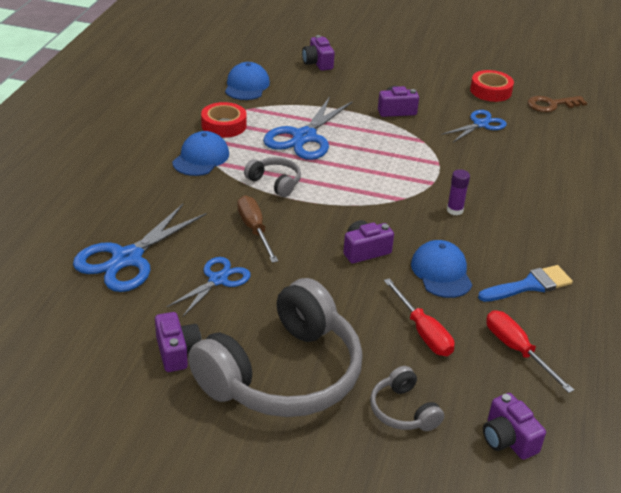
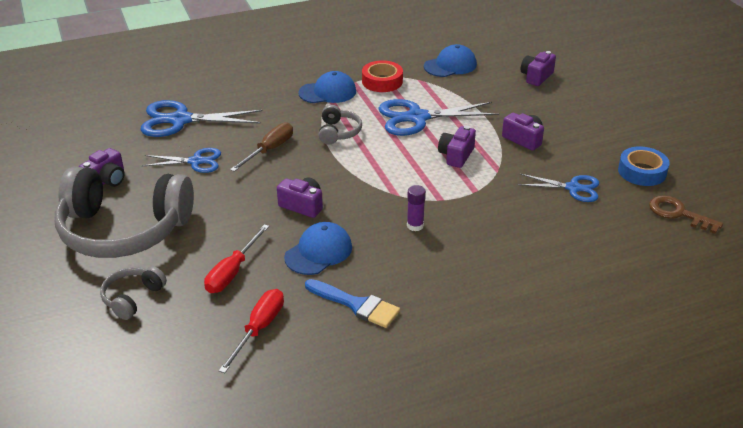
camera: 55 degrees right, 0 degrees up
(490, 91) = (642, 171): red tape -> blue tape
(508, 439) = (145, 362): purple camera -> purple camera (456, 155)

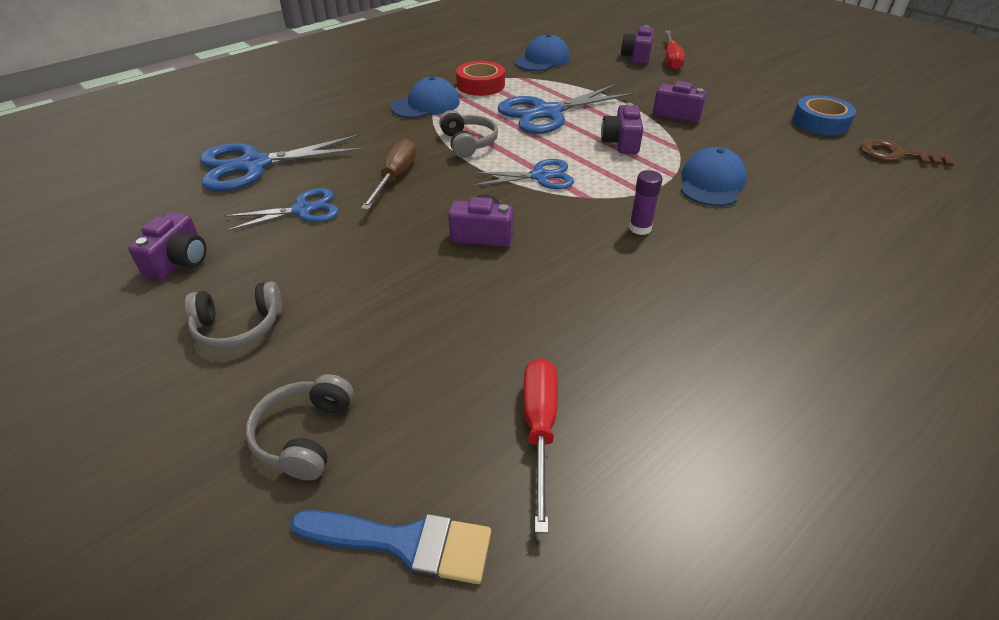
camera: 20 degrees left, 5 degrees up
(124, 230) = (238, 327): grey headphones -> grey headphones, size x0.43
(232, 272) = (443, 349): red screwdriver -> red screwdriver (671, 59)
(318, 252) = (545, 289): blue cap -> blue cap (711, 183)
(356, 305) = (650, 350): blue brush -> blue brush (404, 543)
(573, 188) = (772, 151): blue scissors -> blue scissors (540, 176)

